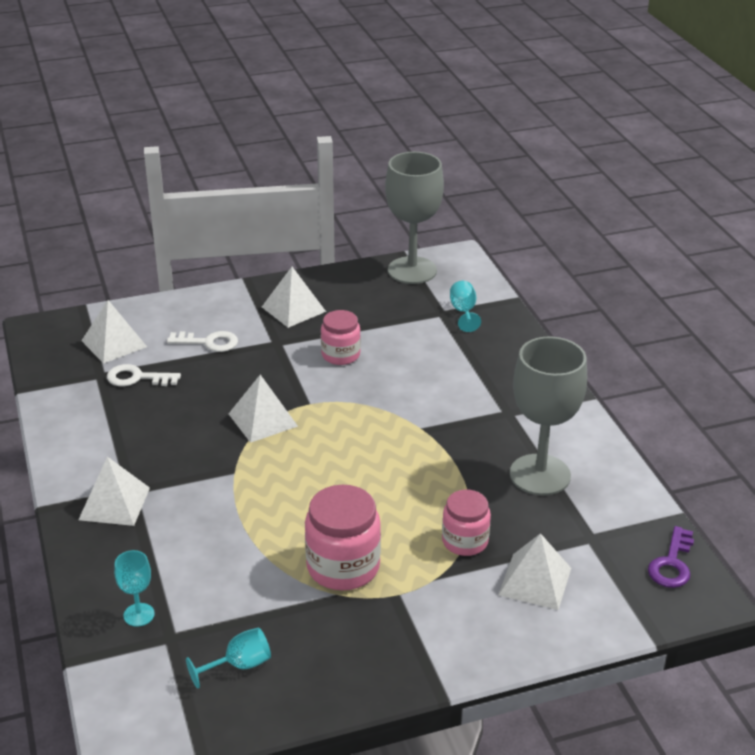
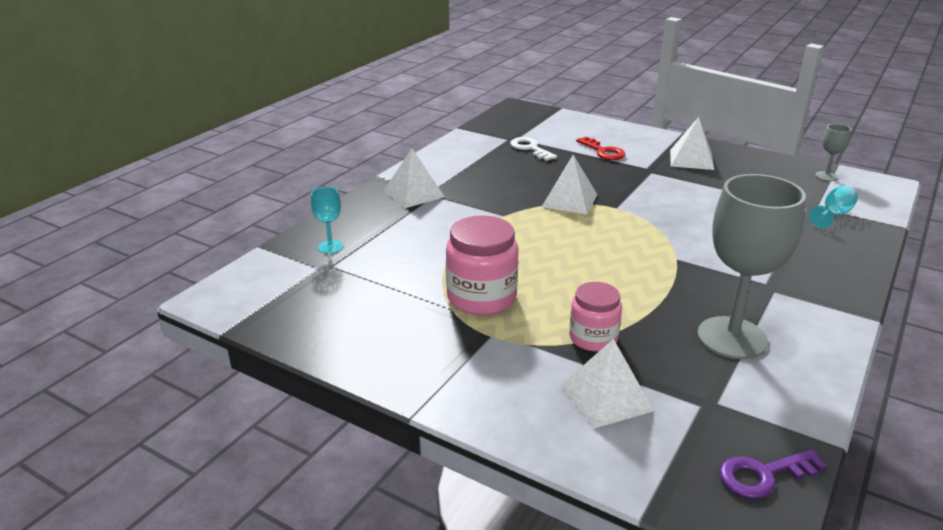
camera: 50 degrees right, 5 degrees down
(114, 343) = (545, 129): white pyramid -> none
(209, 342) = (603, 151): white key -> red key
(239, 665) = (330, 304): turquoise goblet -> none
(340, 355) = (684, 194): pink jar -> none
(412, 270) = (826, 176): grey goblet -> grey goblet, size x0.44

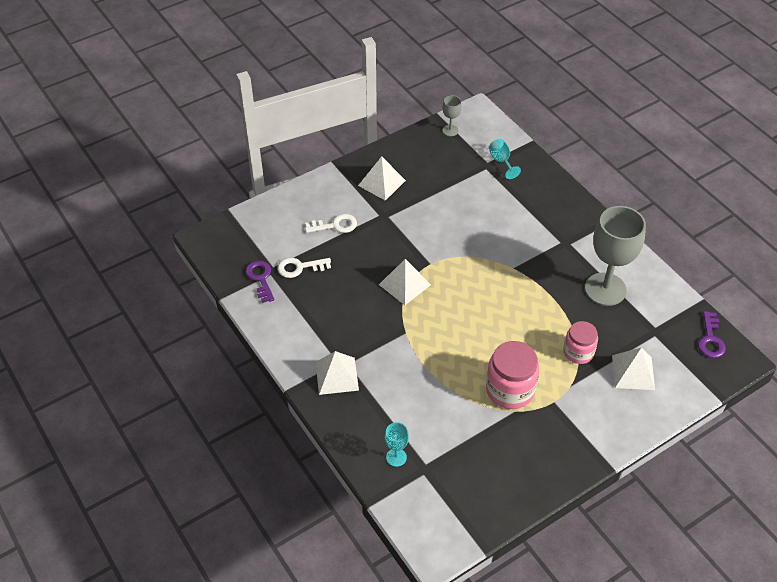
camera: 65 degrees left, 20 degrees up
(497, 136) = (260, 278): none -> purple key
(603, 151) = (335, 225): red key -> white key

